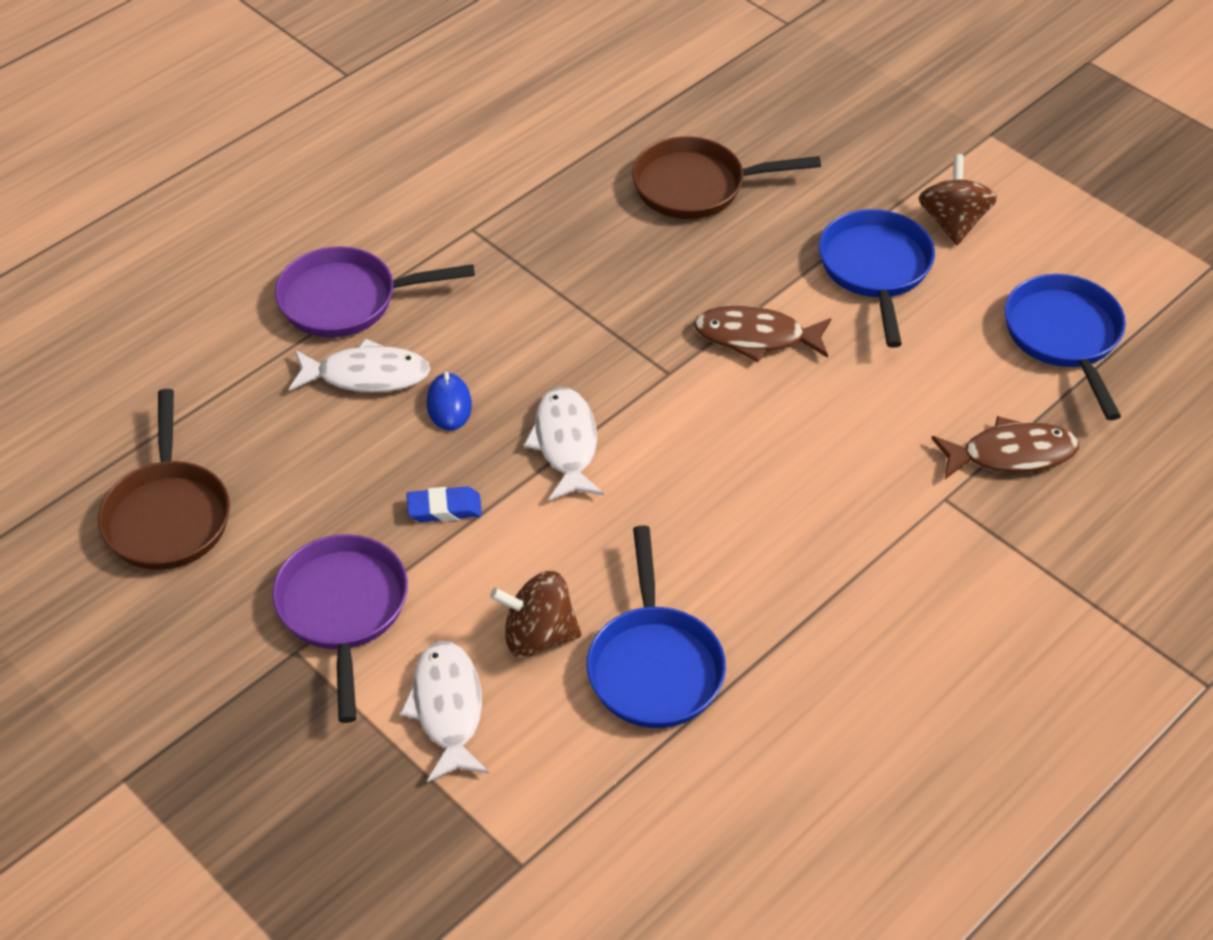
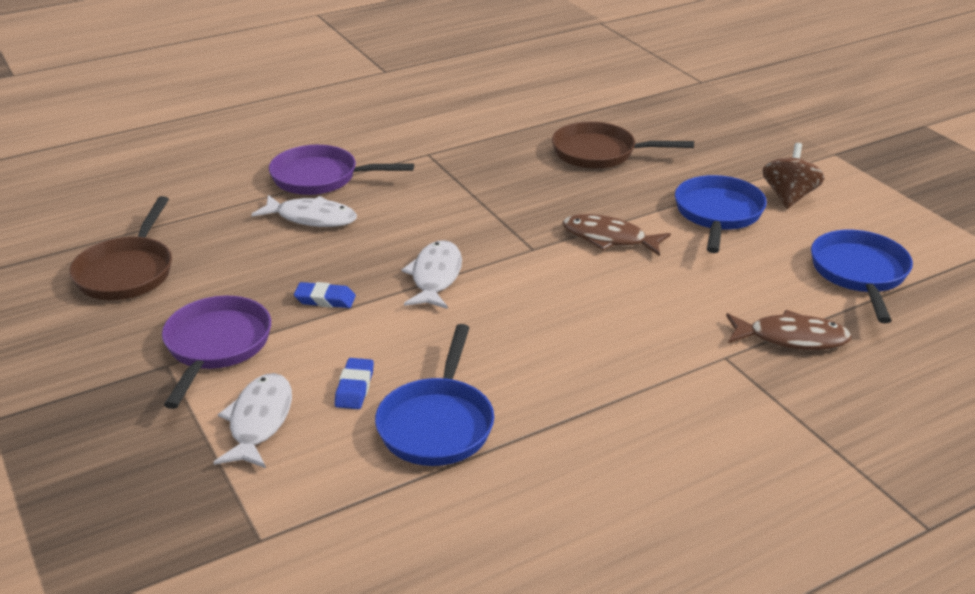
camera: 15 degrees right, 15 degrees down
(449, 404) = (361, 242): blue mouse -> none
(538, 635) = (354, 388): brown spinning top -> blue eraser

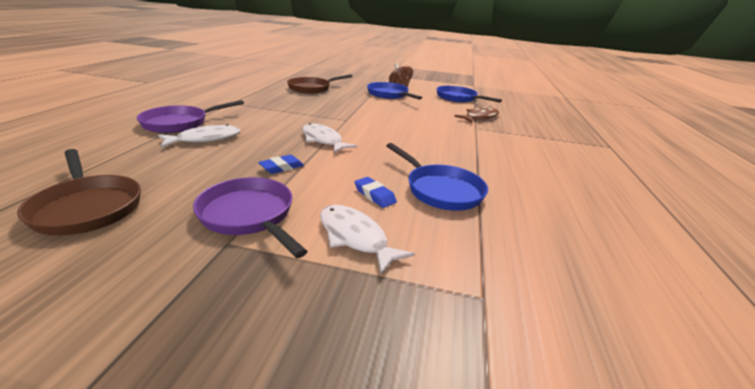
camera: 50 degrees left, 5 degrees down
(609, 238) = (368, 109): brown fish -> none

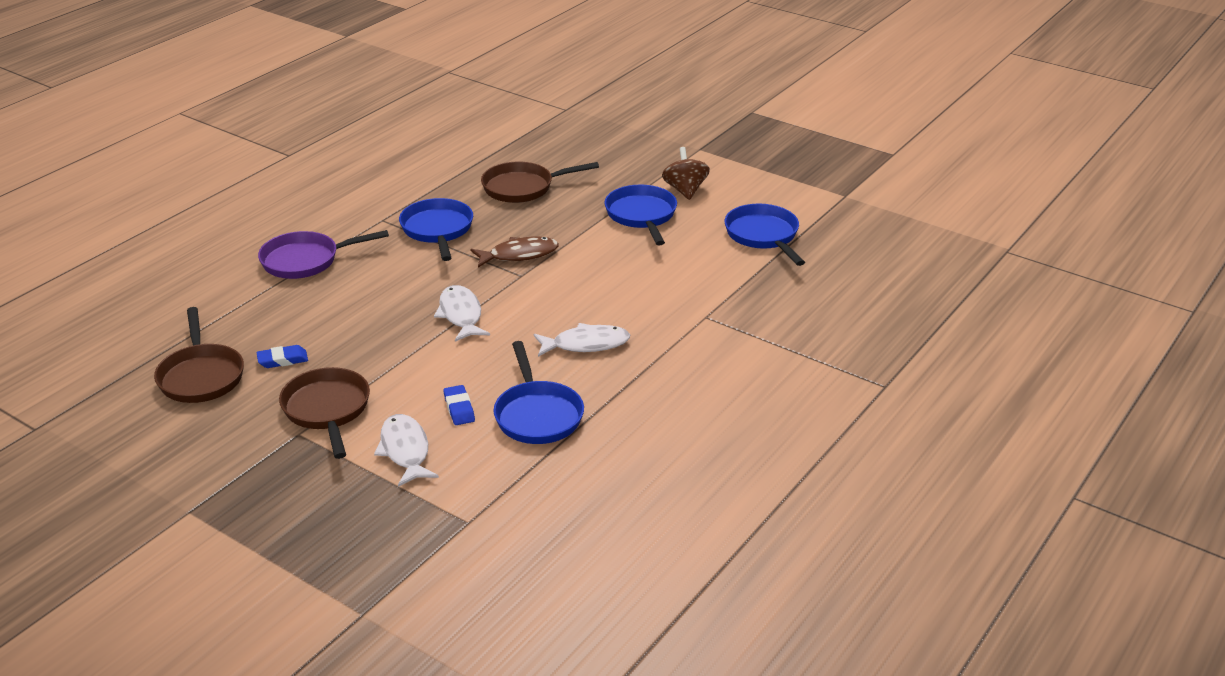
camera: 25 degrees right, 5 degrees up
(205, 139) = (325, 295): white fish -> white fish (586, 344)
(249, 215) = (327, 410): purple pan -> brown pan
(273, 105) = (437, 230): none -> blue pan
(282, 167) = (387, 354): blue eraser -> blue eraser (283, 360)
(479, 117) = (742, 292): brown fish -> brown fish (519, 255)

